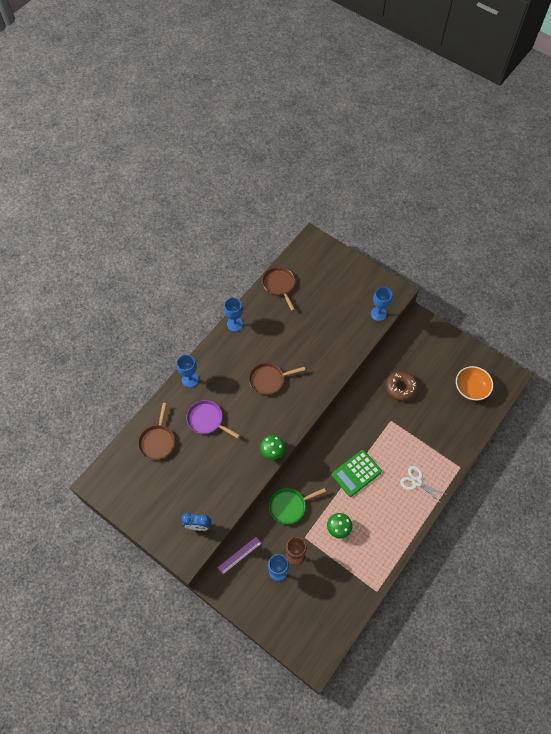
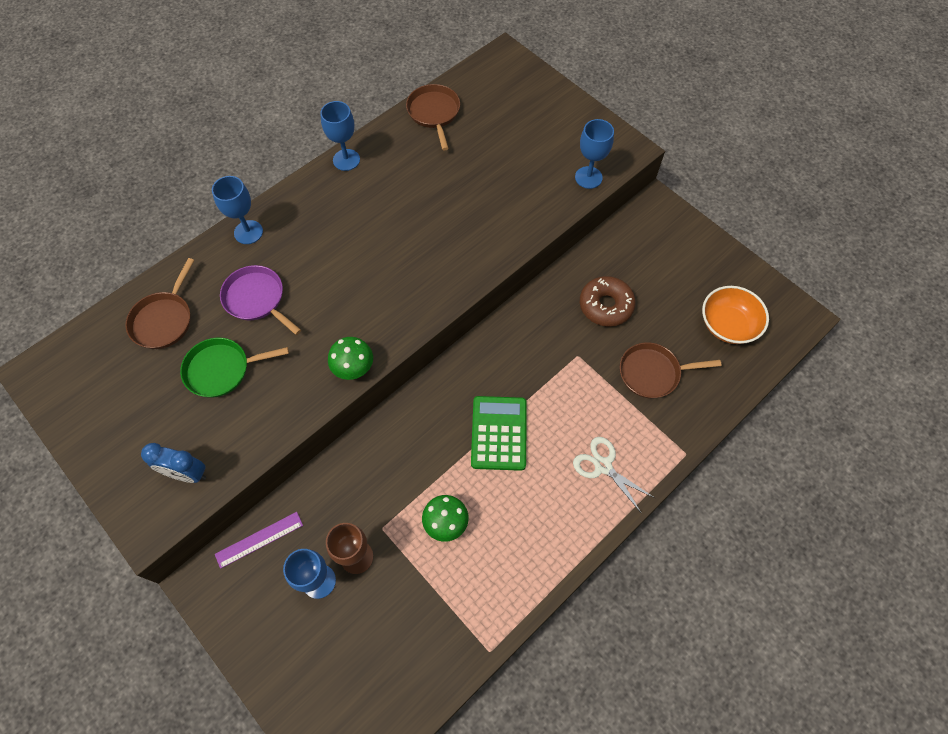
camera: 10 degrees right, 0 degrees up
(268, 380) = (378, 252): brown pan -> brown pan (652, 373)
(289, 506) = (369, 469): green pan -> green pan (221, 369)
(356, 473) = (499, 433): green calculator -> green calculator turned 120 degrees clockwise

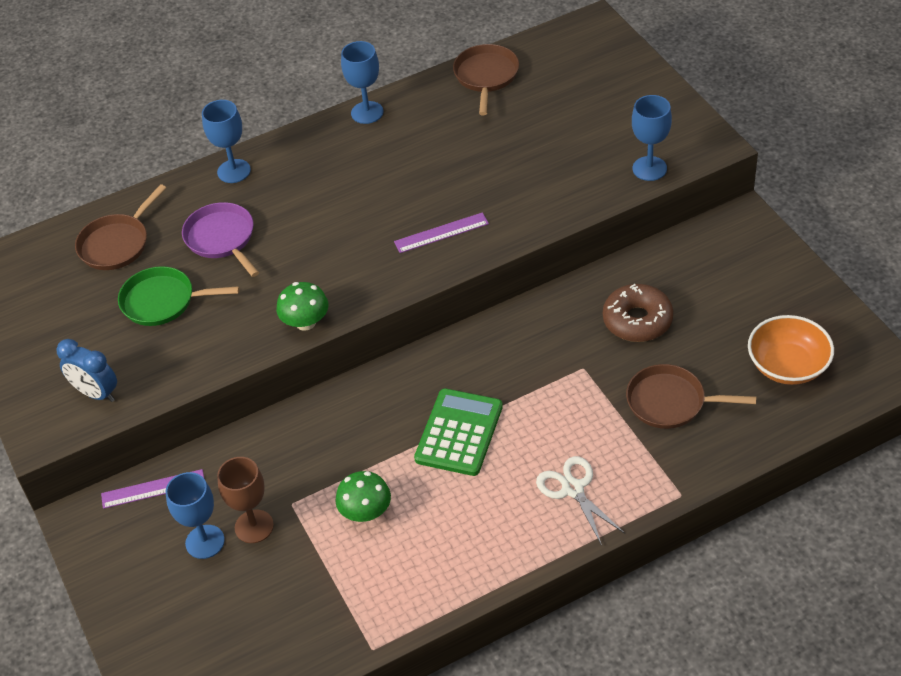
camera: 20 degrees right, 15 degrees down
(442, 262) = (441, 233): none -> purple ruler

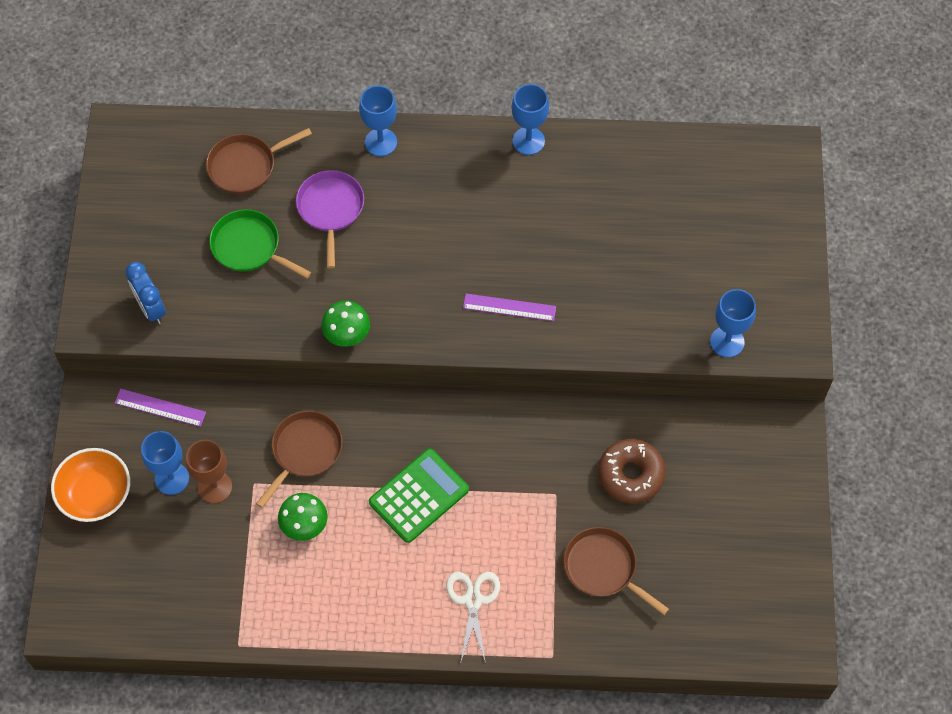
camera: 25 degrees right, 15 degrees up
(486, 76) = (655, 158): brown pan -> brown pan (304, 451)
(787, 366) = (722, 591): orange bowl -> orange bowl (95, 494)

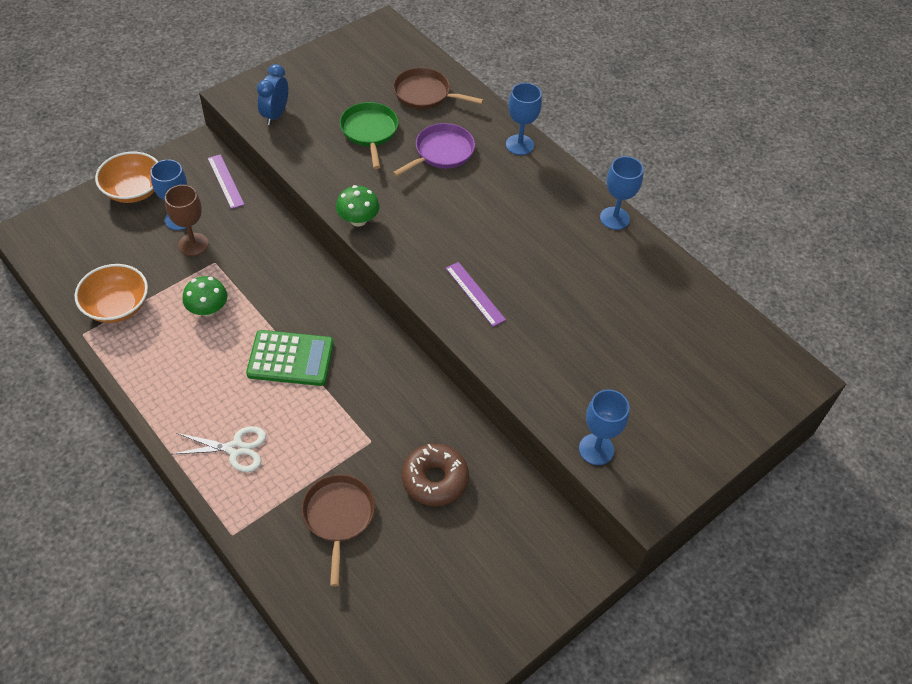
camera: 45 degrees right, 10 degrees down
(231, 597) = (117, 306): none -> orange bowl
(304, 451) = (264, 273): brown pan -> none
(473, 600) = (235, 449): white scissors -> white scissors turned 45 degrees clockwise

